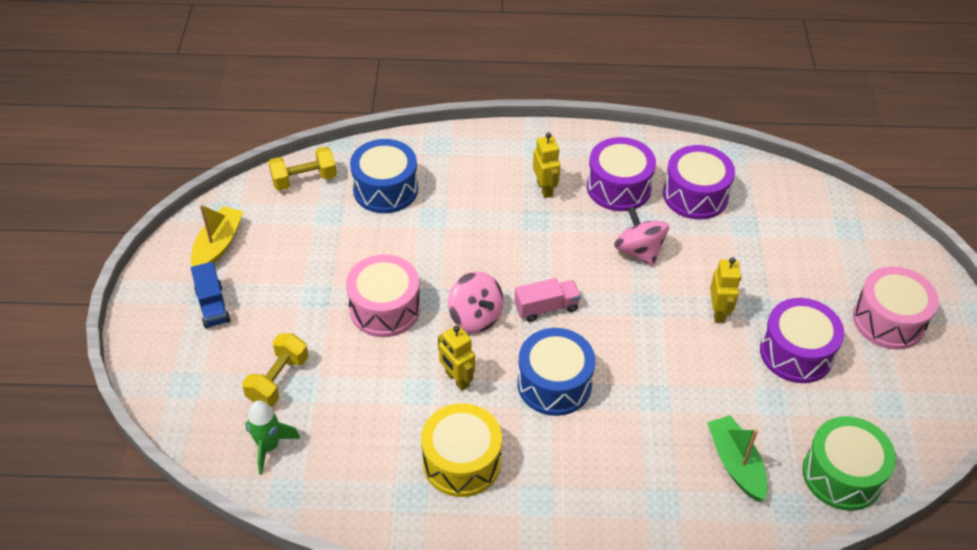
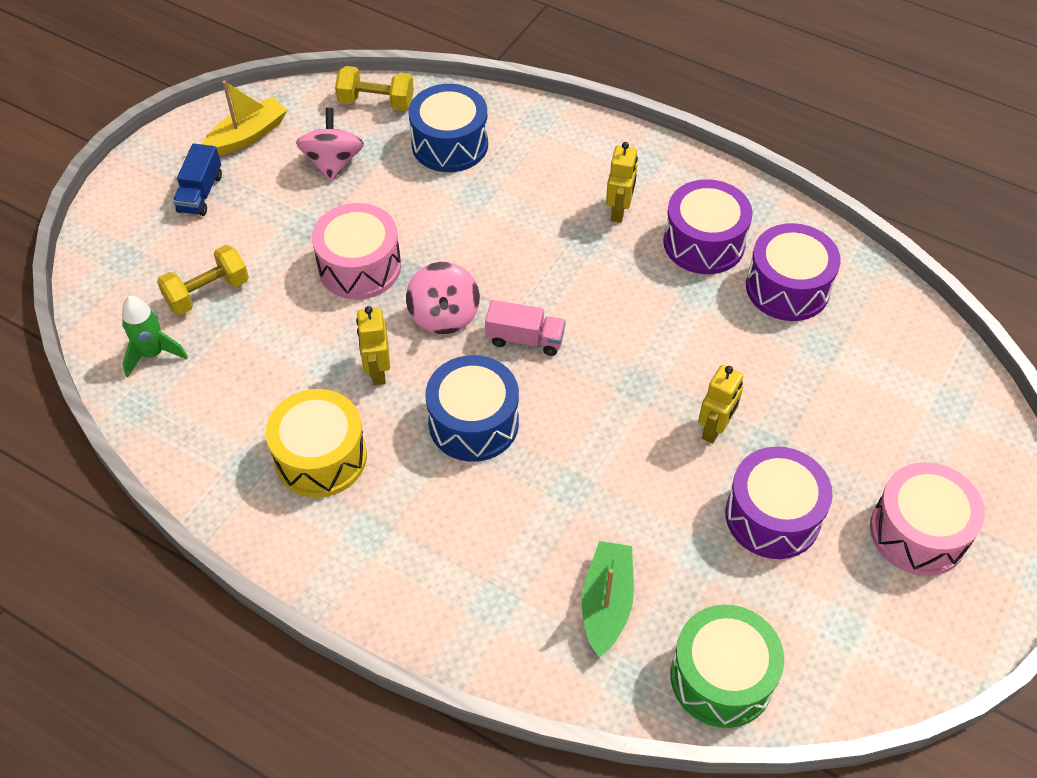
camera: 30 degrees right, 5 degrees up
(639, 251) = (674, 322): pink spinning top -> pink spinning top (333, 163)

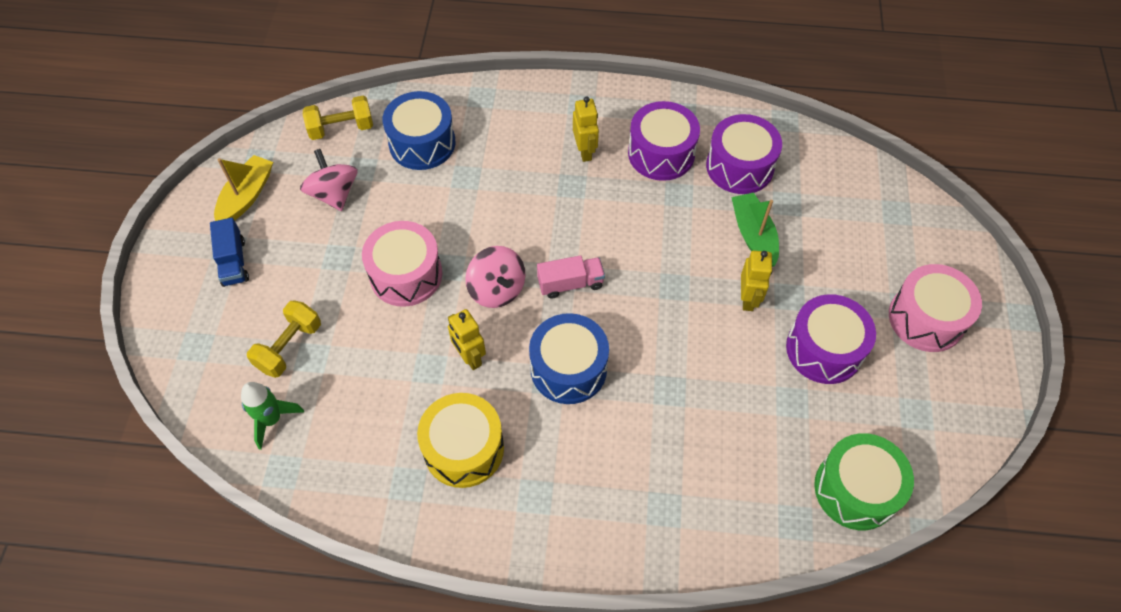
camera: 25 degrees left, 5 degrees up
(606, 603) = (745, 469): green boat -> green boat (753, 235)

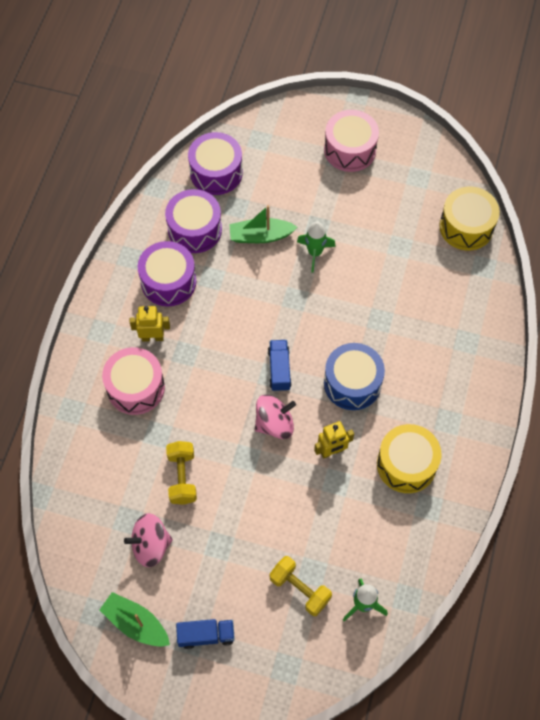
camera: 80 degrees left, 5 degrees up
(246, 196) = (136, 623): yellow boat -> green boat
(341, 128) = (77, 535): yellow dumbbell -> yellow dumbbell (182, 477)
(406, 275) = (247, 492): pink drum -> pink drum (135, 387)
(422, 143) = (112, 466): blue drum -> none
(570, 283) = (279, 369): pink truck -> blue truck
(748, 299) = (314, 253): yellow robot -> green rocket
(824, 349) = (363, 216): purple drum -> purple drum (216, 172)
(855, 489) = (466, 227): green drum -> yellow drum

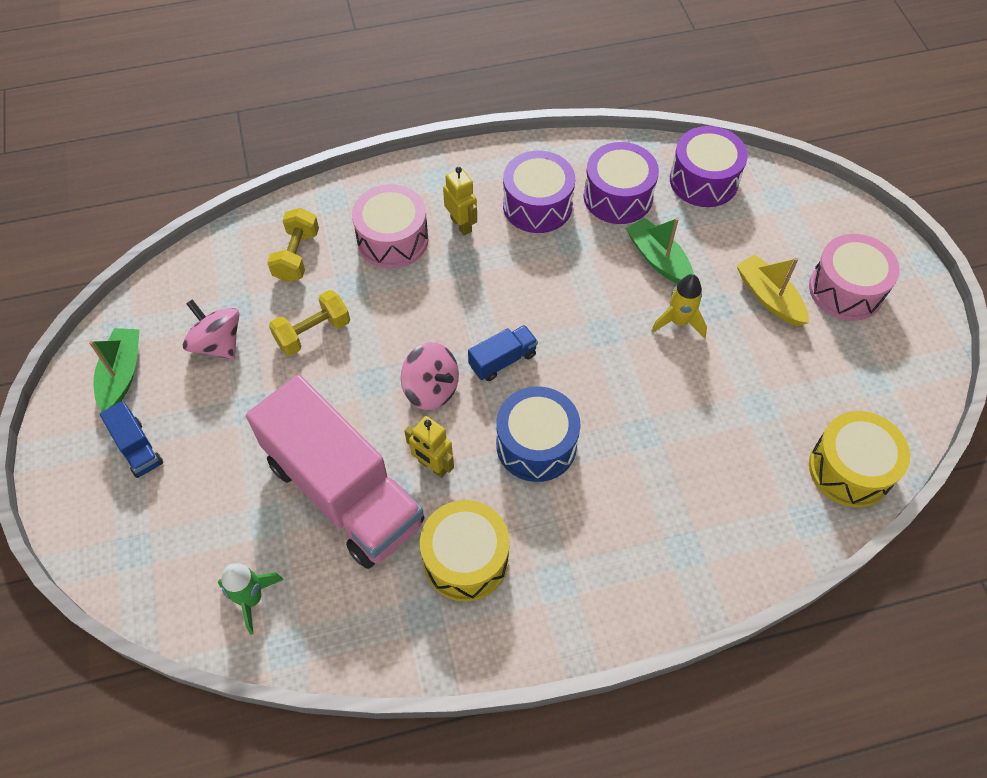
camera: 60 degrees right, 5 degrees down
(300, 589) = (238, 517): yellow dumbbell -> yellow dumbbell (297, 256)
(314, 253) = (678, 322): green rocket -> yellow rocket
(319, 514) = (344, 492): none -> pink truck
(329, 193) = (769, 297): none -> yellow boat

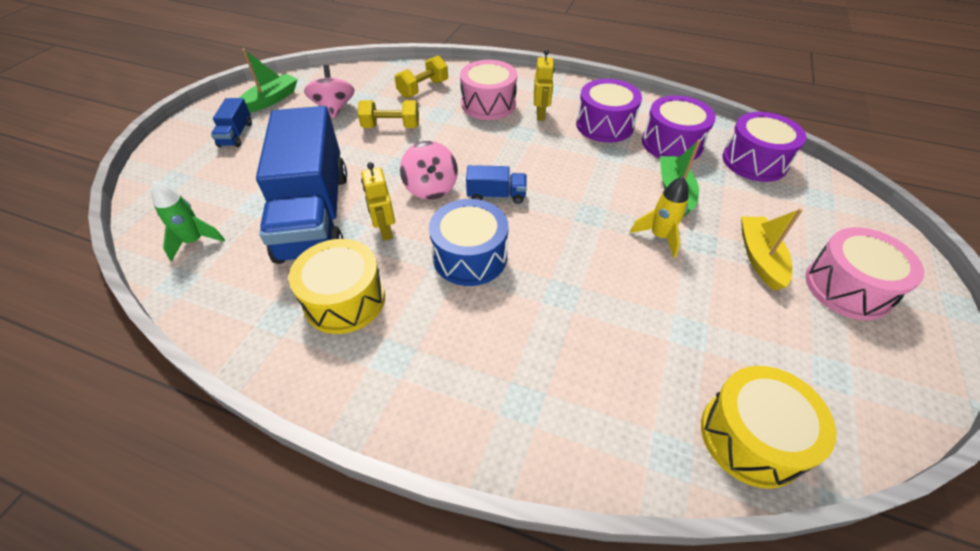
camera: 35 degrees right, 10 degrees down
(344, 492) = (314, 214): pink truck -> blue truck

